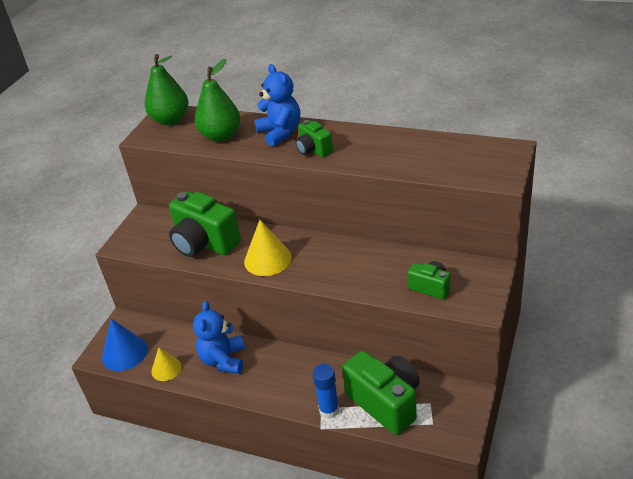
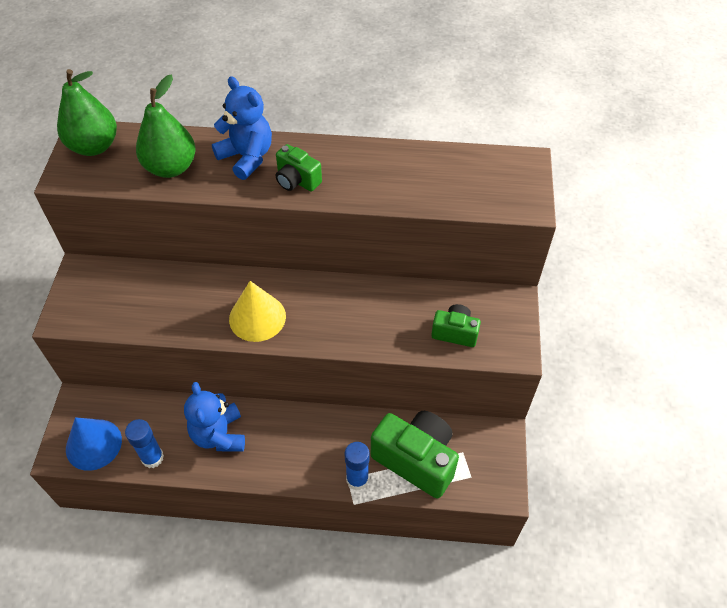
camera: 20 degrees left, 15 degrees up
(166, 369) = (152, 458): yellow cone -> blue glue stick
(204, 243) = (172, 303): green camera -> none

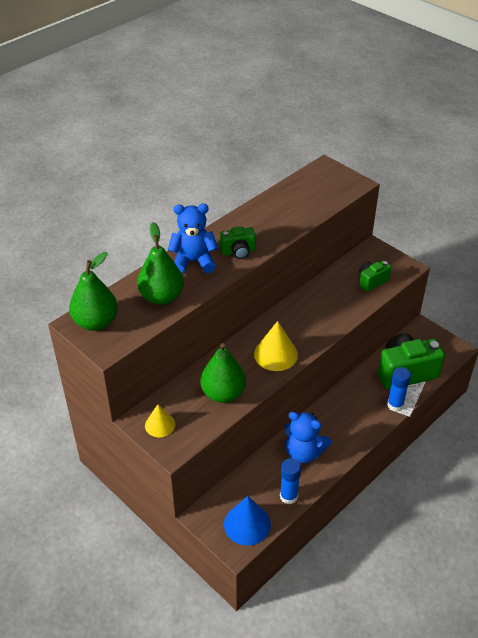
camera: 50 degrees left, 10 degrees down
(86, 288) = (160, 425): none -> yellow cone
(165, 310) = (223, 393): none -> green pear

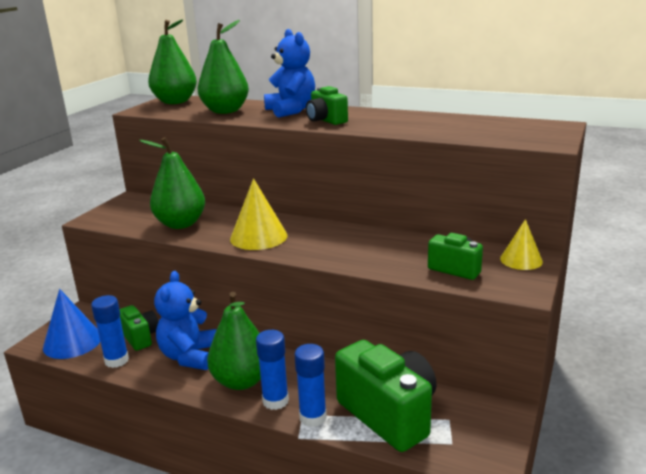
camera: 70 degrees right, 20 degrees down
(160, 425) = (126, 207): yellow cone -> yellow cone (521, 260)
(263, 478) = (140, 337): none -> green camera
(345, 430) = (241, 381): none -> green pear
(373, 418) = (275, 401): none -> blue glue stick

